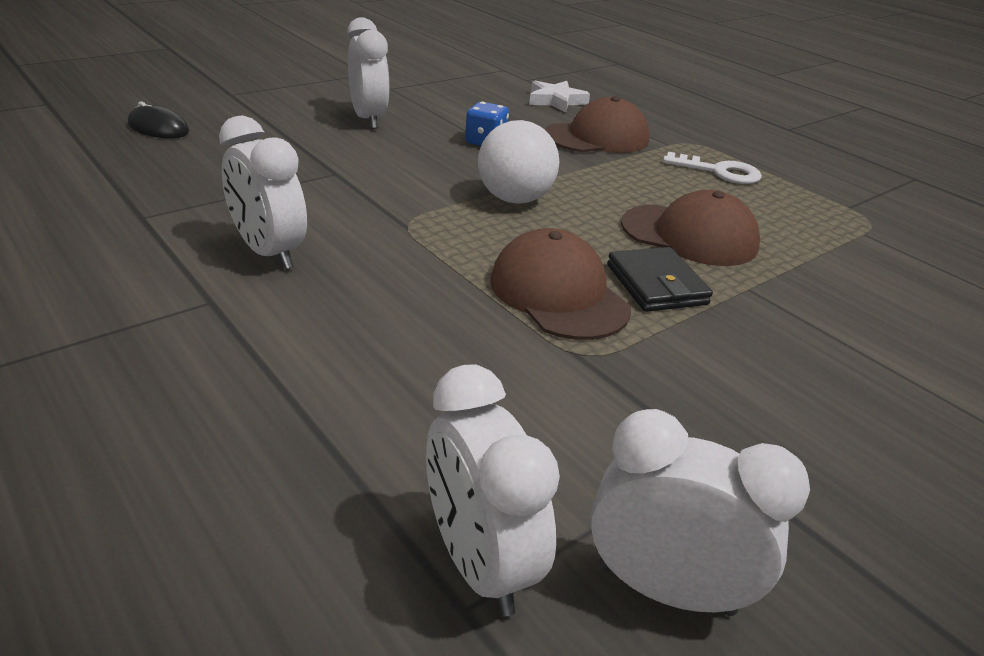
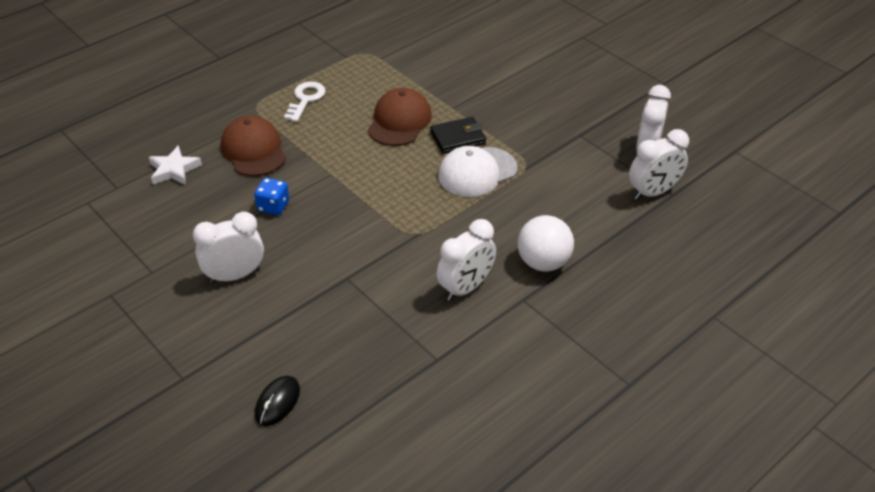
camera: 90 degrees left, 10 degrees up
(514, 199) = (368, 189): white ball -> white ball (543, 262)
(558, 294) = (477, 172): brown cap -> white cap

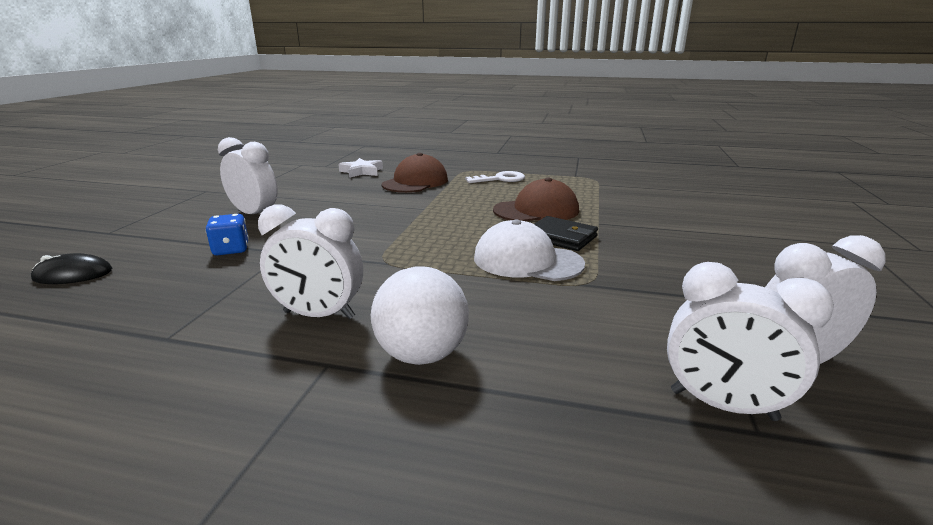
camera: 55 degrees right, 20 degrees down
(273, 206) = (356, 203): blue dice -> blue dice (231, 249)

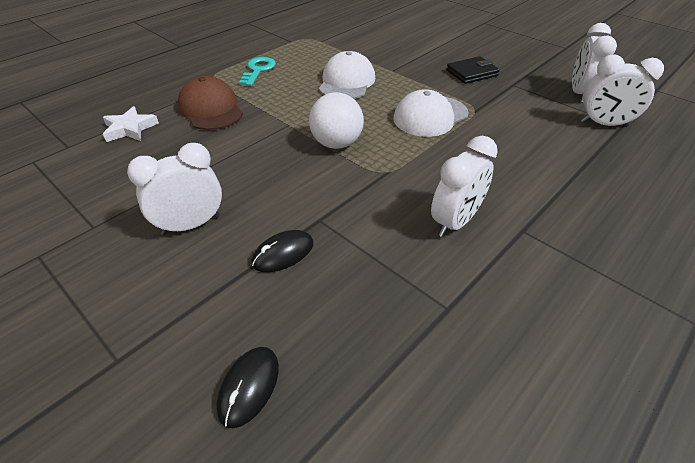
camera: 60 degrees left, 20 degrees up
(231, 249) = (283, 253): blue dice -> black mouse
(422, 354) = (528, 191): white ball -> white ball (336, 143)
(500, 179) = (258, 70): white key -> turquoise key
(536, 210) = (347, 82): brown cap -> white cap
(561, 237) = (403, 91): black wallet -> black wallet (471, 73)
(722, 405) = (604, 124): white clock -> white clock turned 45 degrees clockwise

